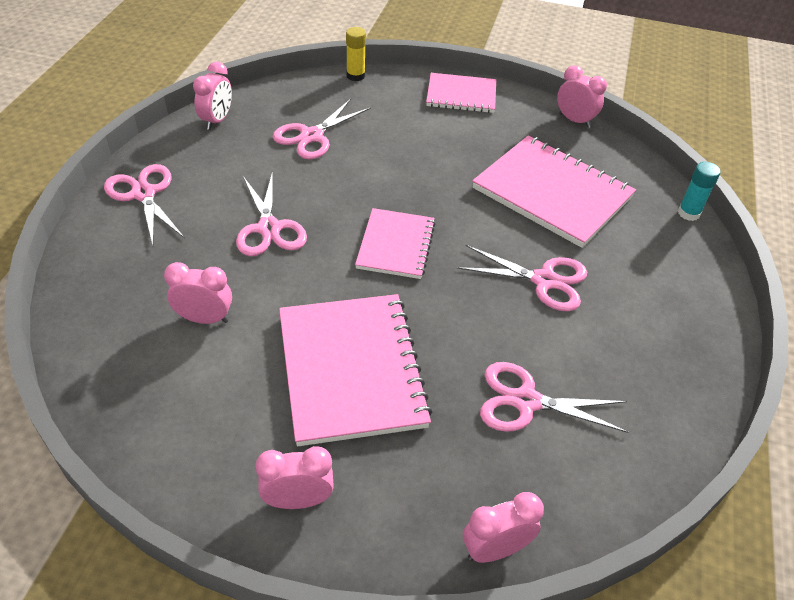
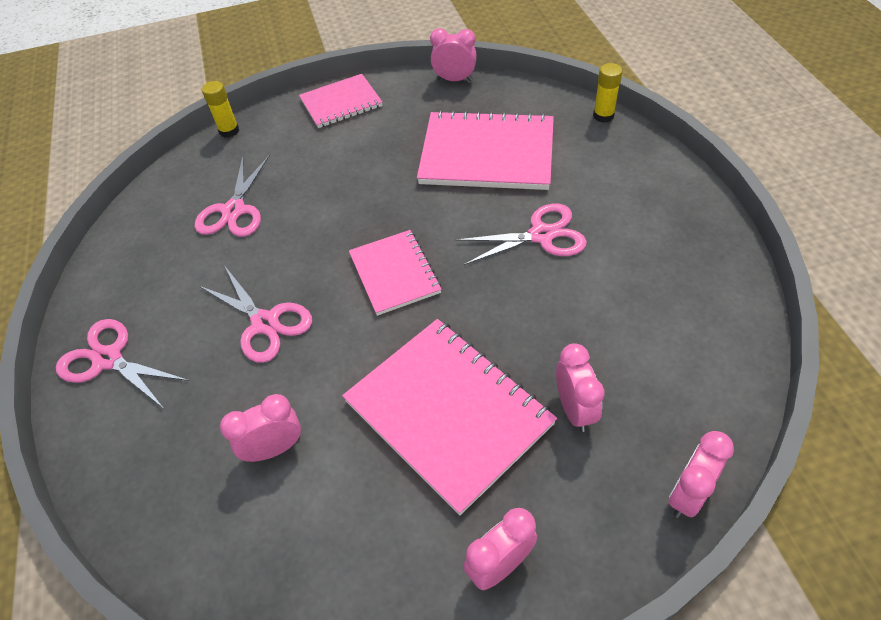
camera: 25 degrees left, 5 degrees up
(217, 120) = (125, 243): pink clock -> pink clock (574, 409)
(526, 401) = (610, 350): pink scissors -> none
(688, 213) = (603, 116): turquoise glue stick -> yellow glue stick

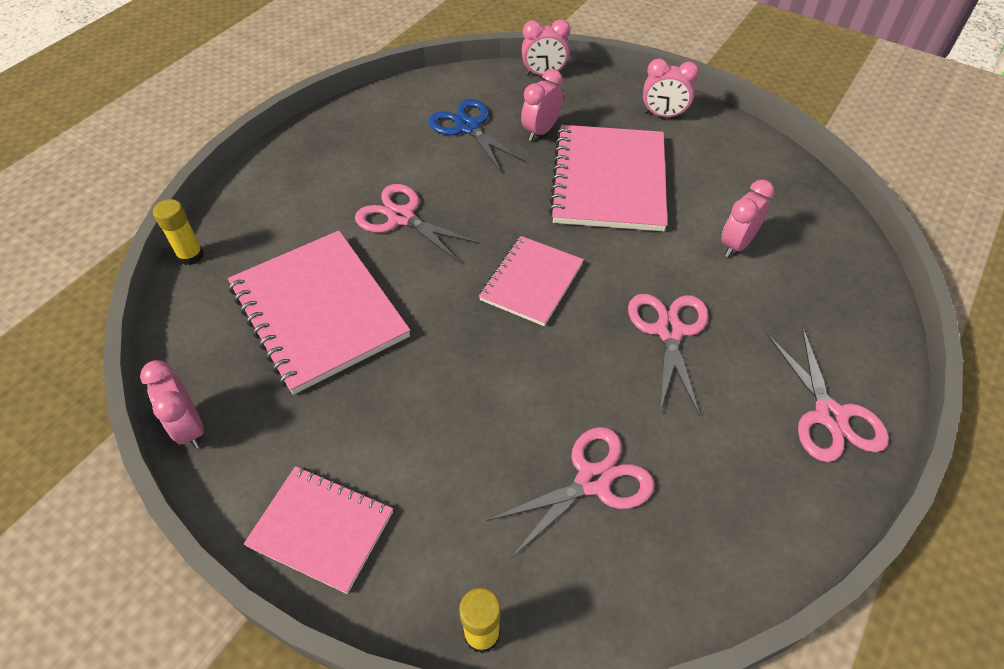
camera: 135 degrees left, 0 degrees up
(274, 448) = (736, 244): pink clock -> pink clock turned 105 degrees clockwise
(632, 349) = (468, 127): none -> blue scissors

